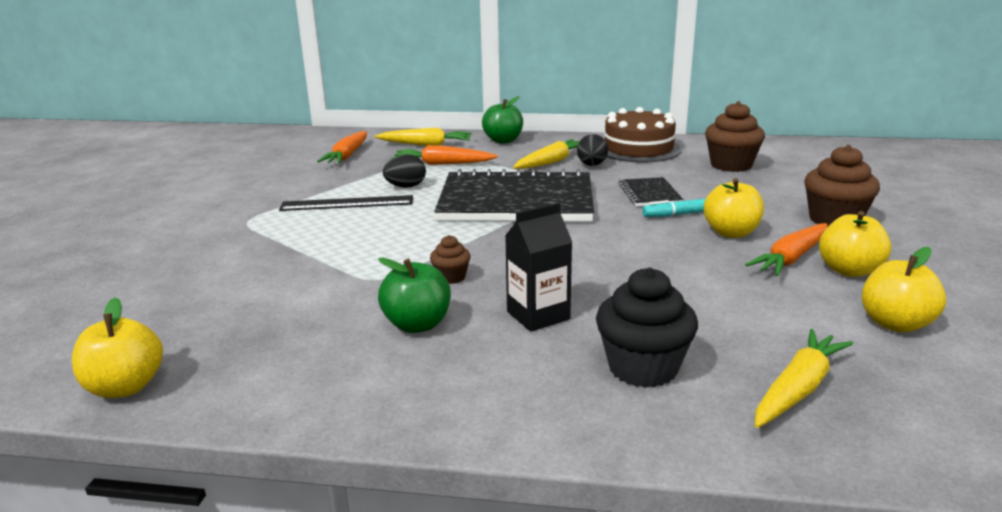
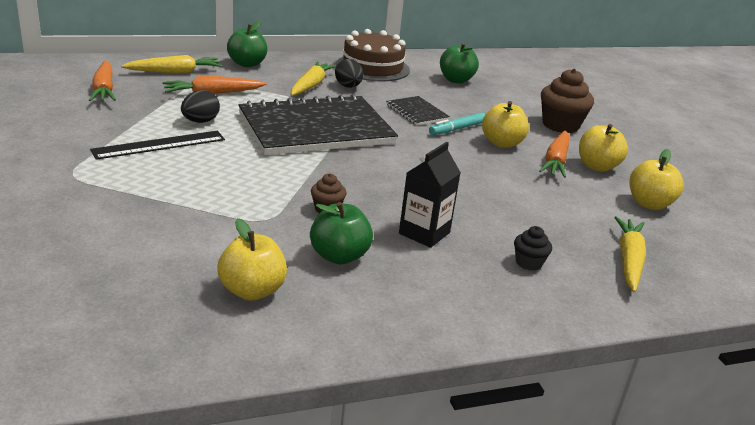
camera: 30 degrees left, 5 degrees up
(125, 387) = (136, 360): yellow apple -> yellow apple (252, 291)
(643, 368) = (528, 263): black cupcake -> black cupcake, size x0.52
(731, 165) = (456, 80): brown cupcake -> green apple

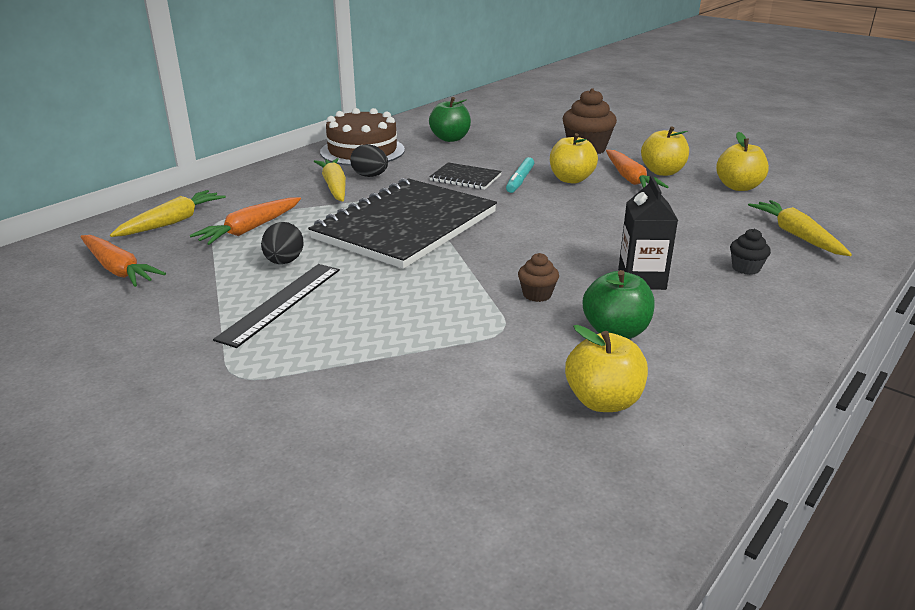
camera: 30 degrees left, 0 degrees up
(247, 64) = (237, 187): green apple -> none

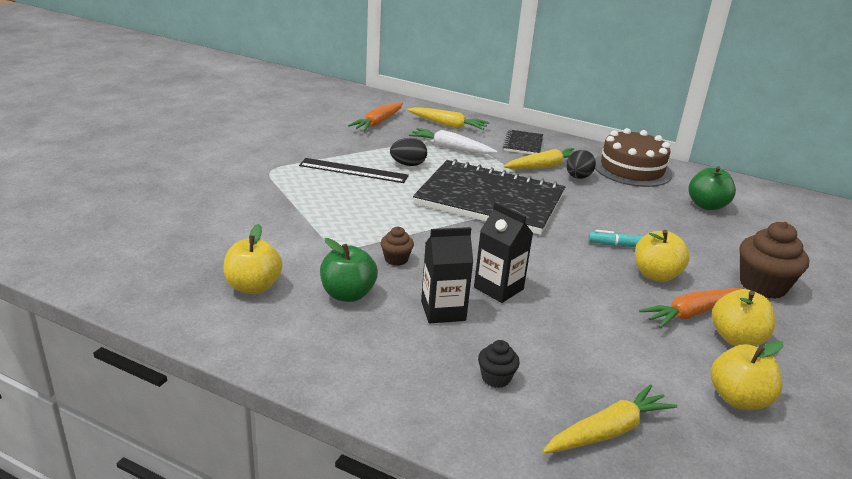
camera: 75 degrees right, 0 degrees up
(250, 229) = (451, 148): orange carrot -> white carrot
(465, 178) = (610, 219): black notebook -> black notebook (523, 144)
(597, 247) = (498, 288): none -> black carton

